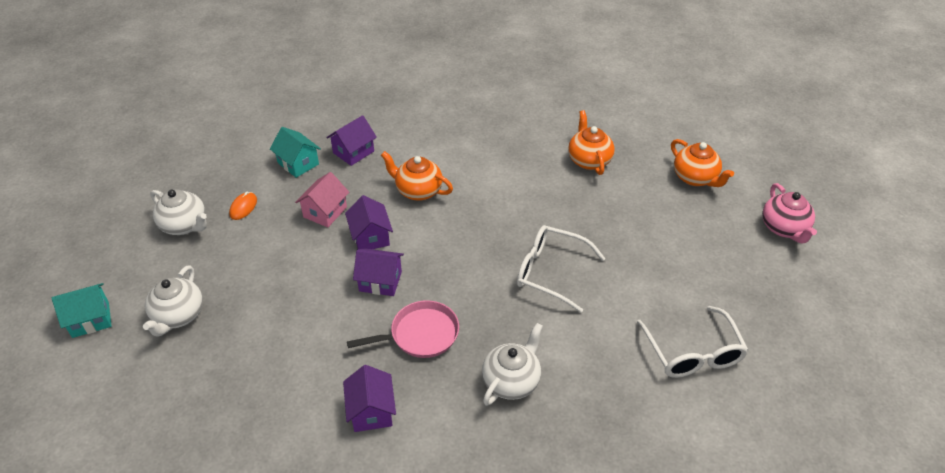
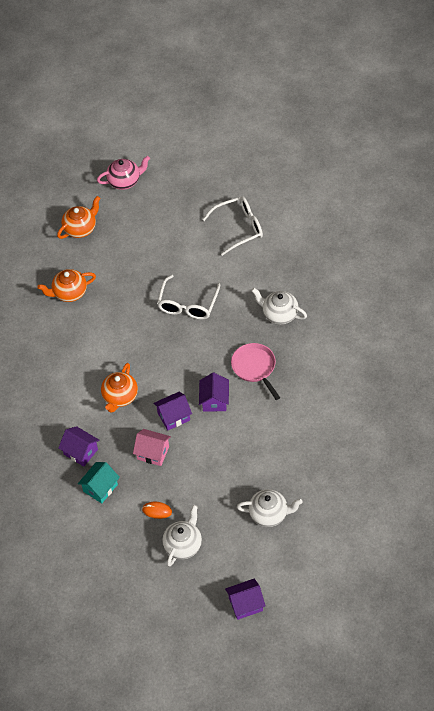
camera: 95 degrees left, 10 degrees up
(90, 319) = (284, 569): turquoise house -> none
(371, 411) = (317, 381): purple house -> purple house (245, 604)

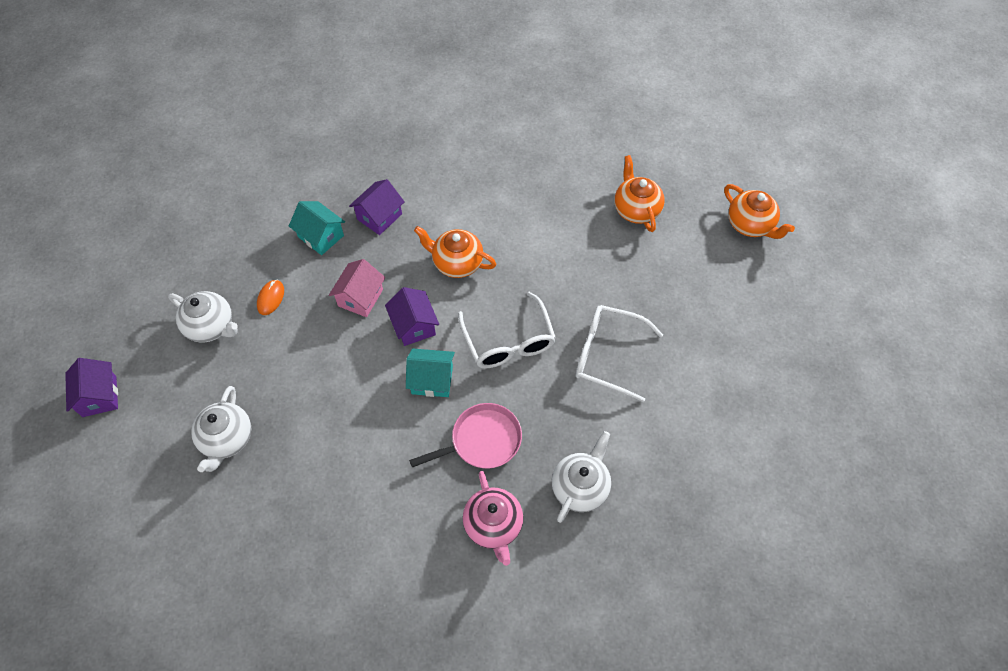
camera: 90 degrees right, 5 degrees up
(125, 181) = (844, 282): pink teapot -> pink teapot (493, 525)
(214, 400) = (432, 380): purple house -> turquoise house
(239, 228) = (758, 440): white glasses -> white glasses (509, 341)

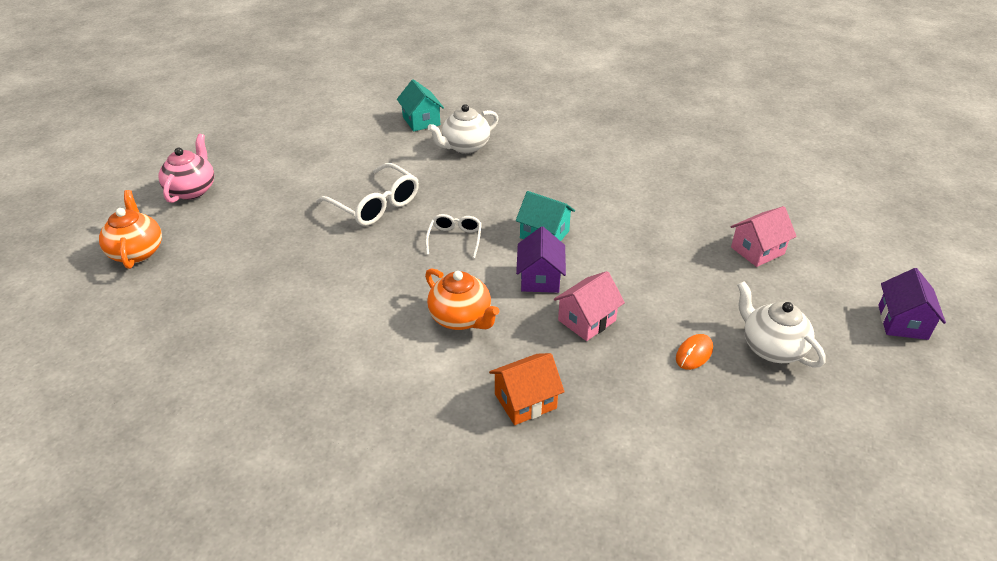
camera: 155 degrees left, 20 degrees down
(227, 439) = (757, 250): white teapot -> pink house
(321, 236) = (612, 403): turquoise house -> turquoise house (421, 121)
(379, 216) = (525, 401): purple house -> orange house
(482, 441) = (523, 187): pink pan -> none
(493, 525) = (543, 147): pink teapot -> pink teapot (192, 190)
(509, 341) = (455, 239): white glasses -> white glasses, size x0.59
(636, 209) = (226, 303): orange teapot -> none

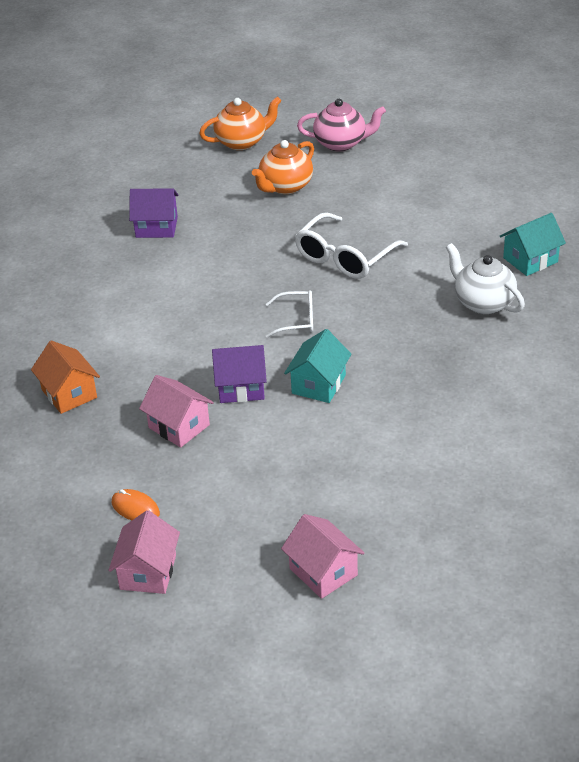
camera: 85 degrees right, 0 degrees up
(461, 318) = (174, 341): orange teapot -> orange teapot (285, 186)
(771, 348) = (148, 572): white teapot -> pink house
(902, 322) = (201, 705): purple house -> purple house (156, 227)

